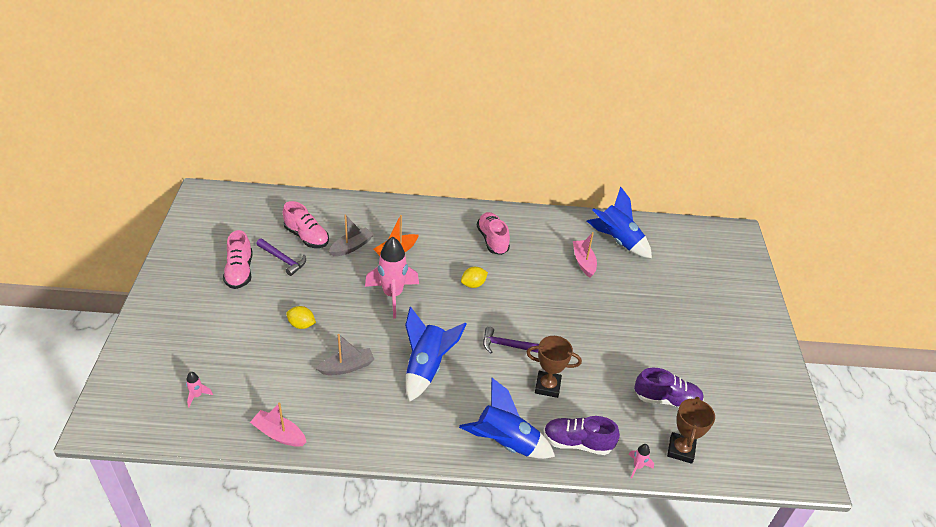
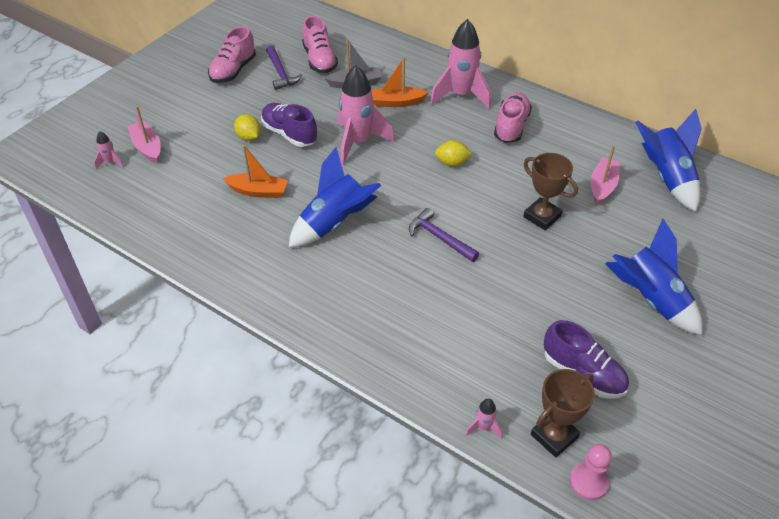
camera: 35 degrees right, 5 degrees up
(279, 434) = (148, 225): pink boat -> pink boat (147, 147)
(347, 367) = (258, 191): grey boat -> orange boat
(439, 228) = (461, 95): none -> pink rocket
(505, 443) = (353, 332): blue rocket -> blue rocket (650, 300)
(547, 386) = (448, 296): brown trophy -> brown trophy (542, 217)
(577, 443) = (433, 368): purple shoe -> purple shoe (289, 134)
(720, 469) = (588, 482): none -> pink pawn

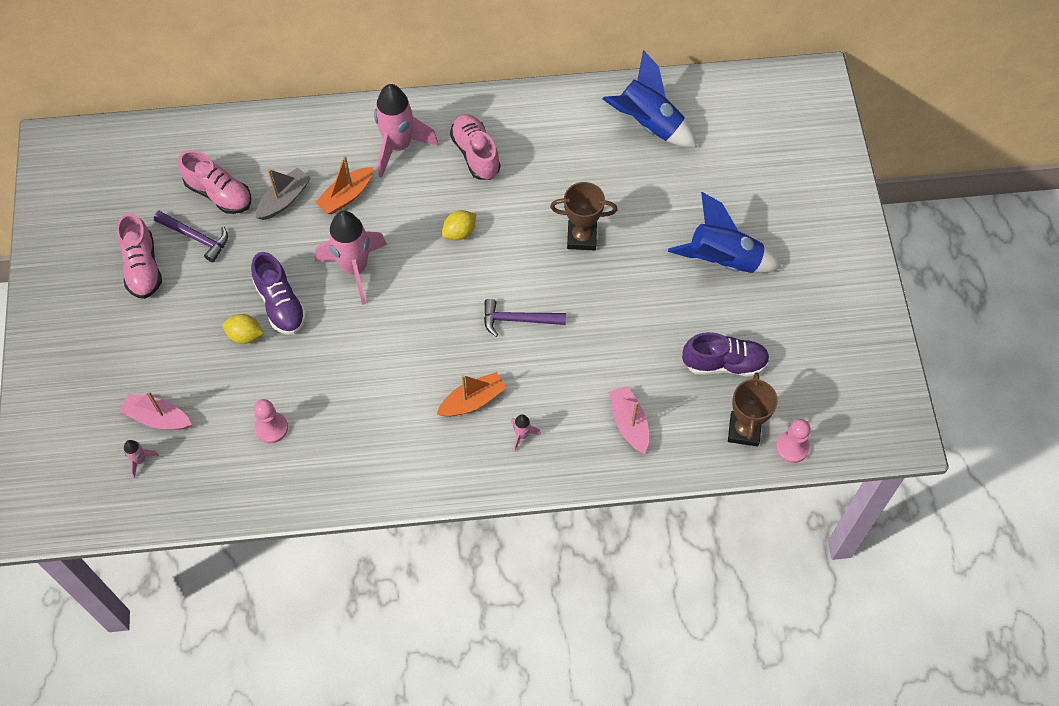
camera: 40 degrees left, 15 degrees up
(204, 195) = (271, 428): none -> pink pawn
(258, 191) = (317, 387): orange boat -> orange boat (472, 401)
(289, 134) = (281, 304): purple shoe -> purple shoe turned 120 degrees counterclockwise
(334, 223) = (418, 370): blue rocket -> none
(484, 427) = (692, 461): pink rocket -> pink rocket (522, 435)
(602, 186) = (604, 169): pink boat -> pink boat (629, 423)

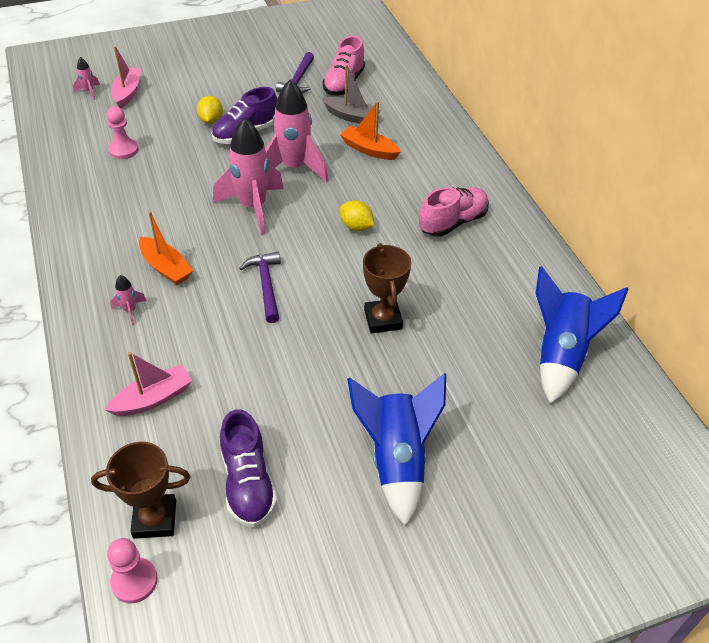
camera: 75 degrees right, 15 degrees down
(142, 267) = (262, 61): pink shoe -> none
(398, 146) = (437, 171): pink rocket -> pink rocket (253, 207)

